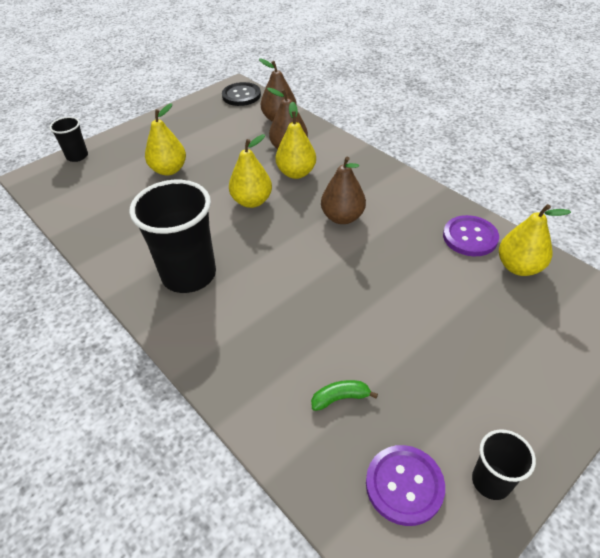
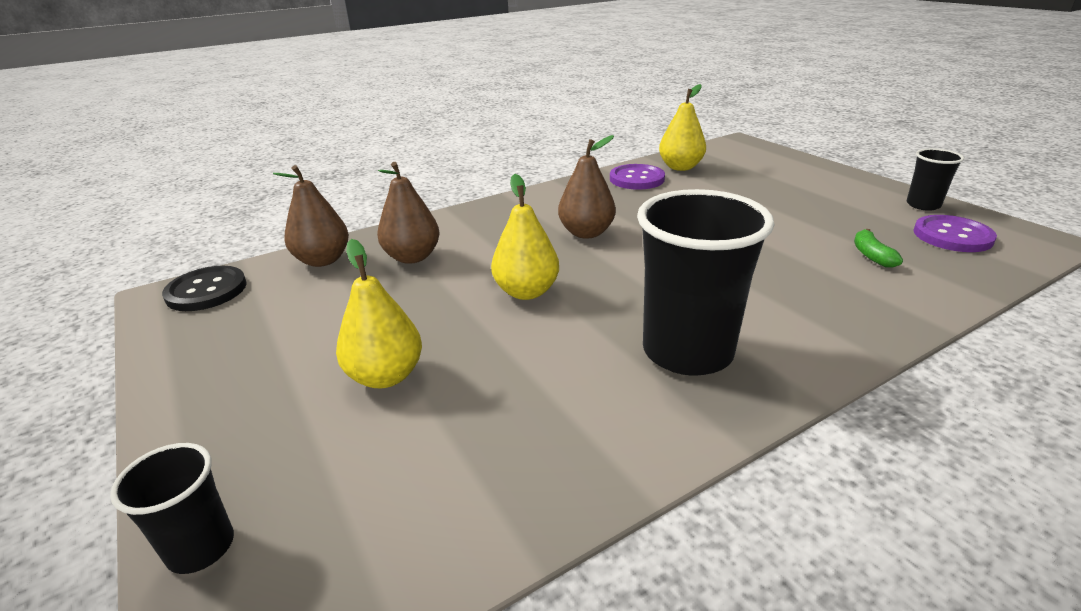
camera: 80 degrees left, 15 degrees down
(296, 173) = (477, 255): yellow pear -> none

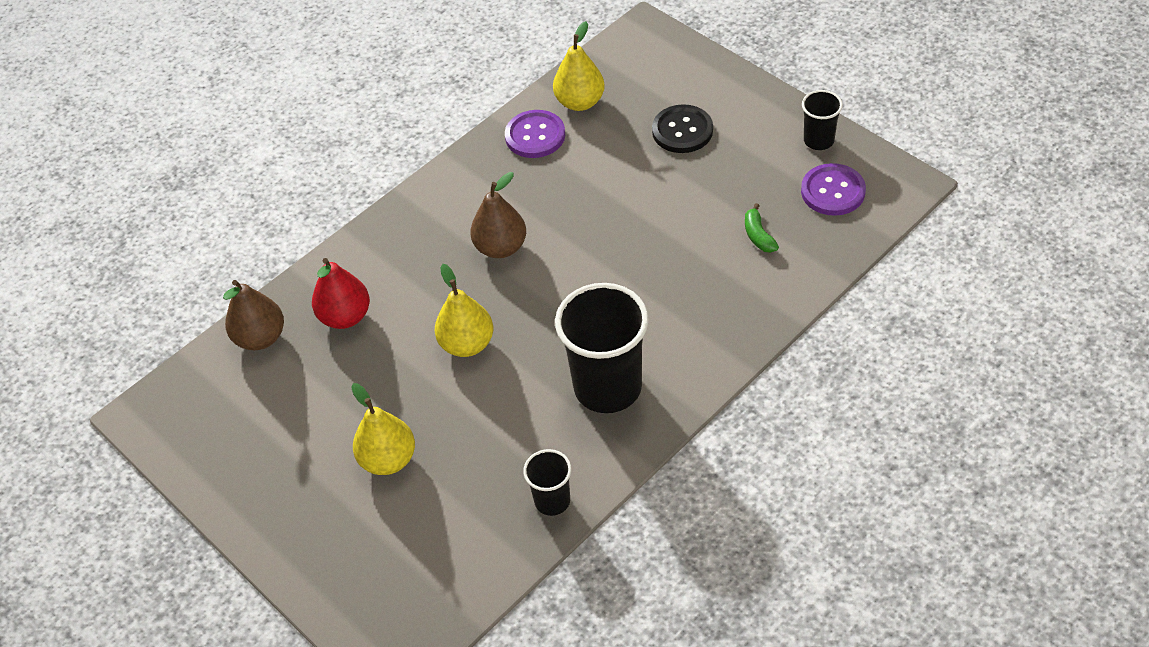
camera: 10 degrees left, 20 degrees up
(201, 547) = (339, 606): black cup -> black cup (552, 501)
(206, 291) = (176, 400): black button -> black button (682, 131)
(412, 257) = (345, 316): brown pear -> red pear

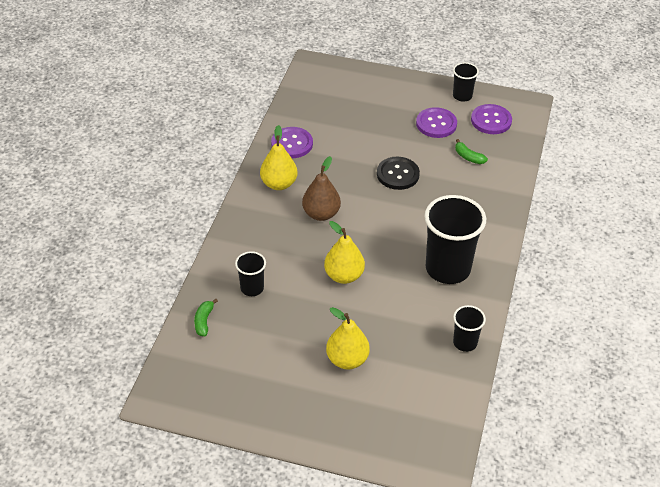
camera: 35 degrees left, 5 degrees down
(260, 338) = (204, 321): brown pear -> green banana
(345, 316) = (252, 288): red pear -> black cup
(580, 102) = (305, 116): yellow pear -> yellow pear (279, 184)
(682, 131) = (380, 114): black button -> black button (398, 174)
(749, 171) = (436, 124): none -> purple button

